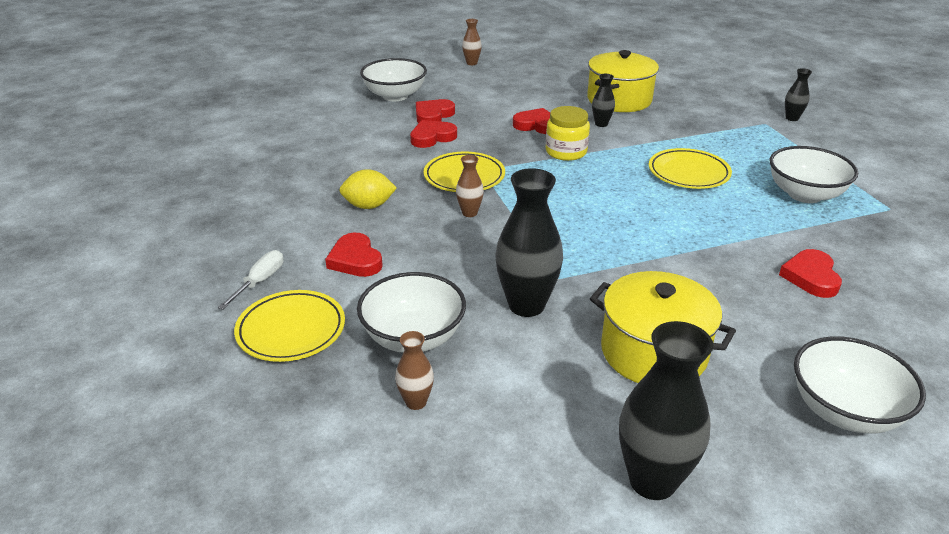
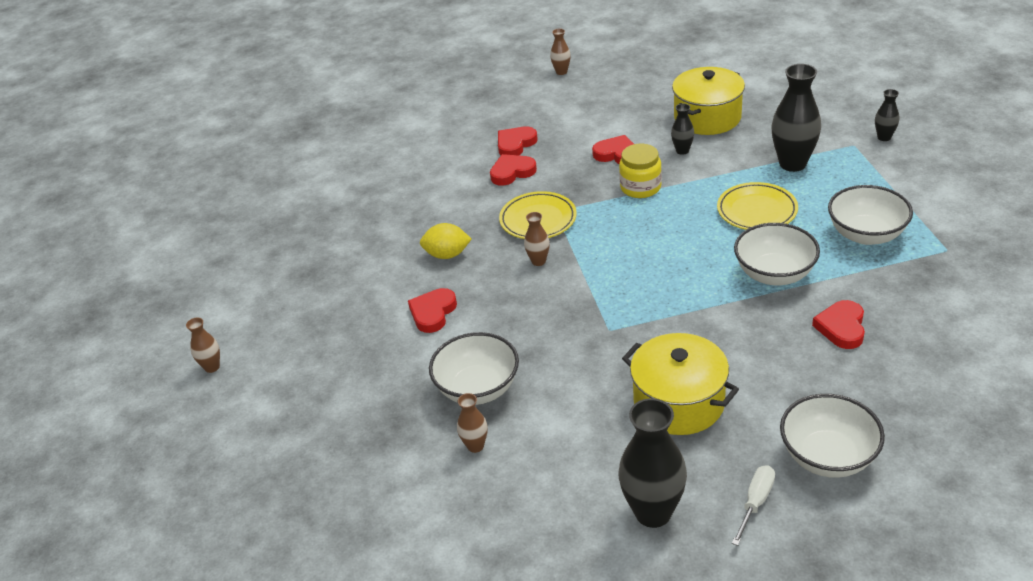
camera: 10 degrees right, 5 degrees up
(85, 314) = (212, 367): none -> brown vase
(260, 282) = (351, 335): white screwdriver -> white screwdriver (755, 502)
(291, 330) = (377, 382): yellow plate -> none
(355, 260) = (433, 313): red heart -> red heart turned 45 degrees clockwise
(395, 96) = (479, 120): white bowl -> white bowl (774, 274)
(526, 305) = (577, 357): black vase -> black vase (792, 164)

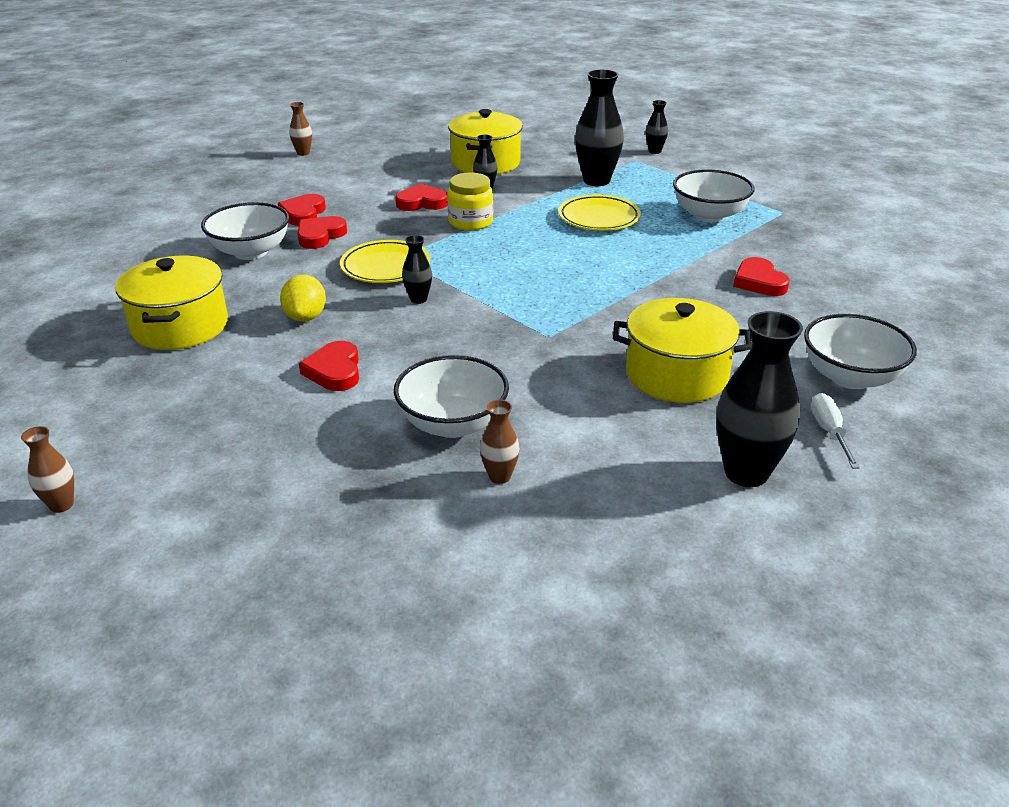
camera: 35 degrees left, 5 degrees down
(361, 238) = (180, 326): none -> yellow pot
(447, 255) = (306, 317): yellow lemon -> yellow lemon turned 60 degrees counterclockwise
(538, 261) = (418, 299): brown vase -> black vase
(774, 274) = (661, 258): white bowl -> white bowl (251, 252)

